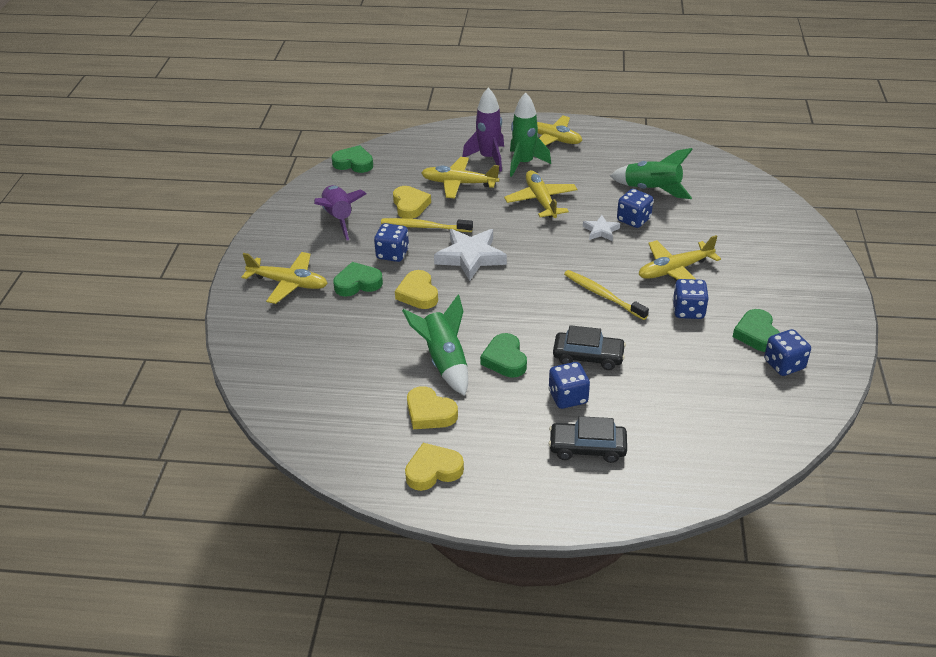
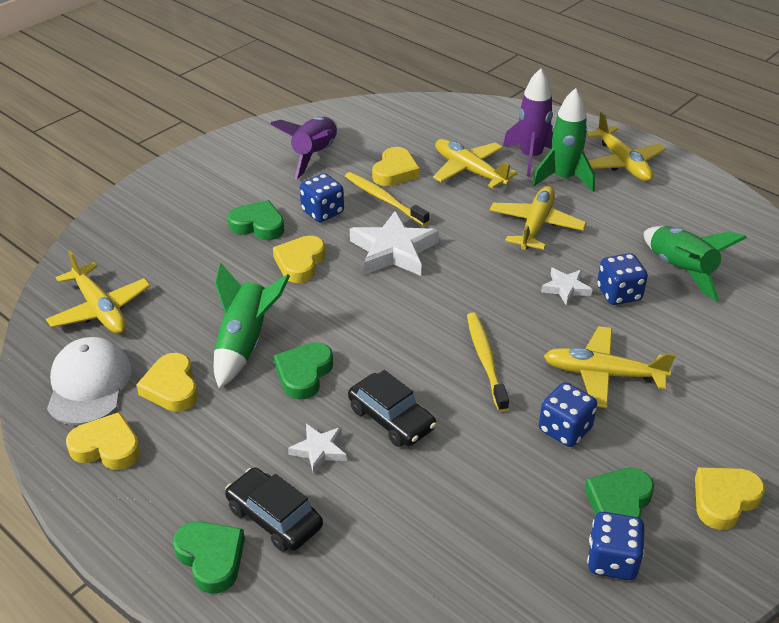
camera: 35 degrees right, 0 degrees up
(288, 283) = (200, 196): yellow plane -> yellow plane (100, 309)
(354, 163) = (390, 108): green heart -> green heart (211, 558)
(370, 442) = (89, 384): none -> white cap
(568, 397) = (319, 450): blue dice -> white star
(802, 304) = (724, 500): none -> yellow heart

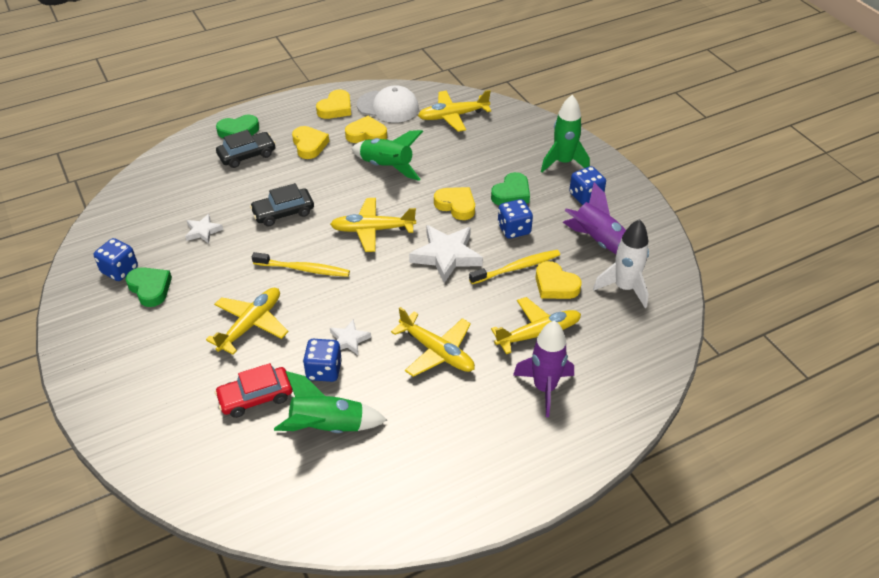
camera: 110 degrees right, 5 degrees up
(304, 374) = (344, 185): green heart -> none
(319, 450) = (280, 179): white star -> white star (203, 231)
(374, 133) = (624, 288): none -> white rocket
(563, 178) = (499, 399): green rocket -> green rocket (563, 162)
(565, 429) = (220, 286): blue dice -> blue dice (585, 196)
(622, 163) = (507, 461): yellow plane -> yellow plane (372, 230)
(692, 332) = (256, 397): none -> red car
(724, 500) = (113, 339): yellow heart -> yellow heart (309, 145)

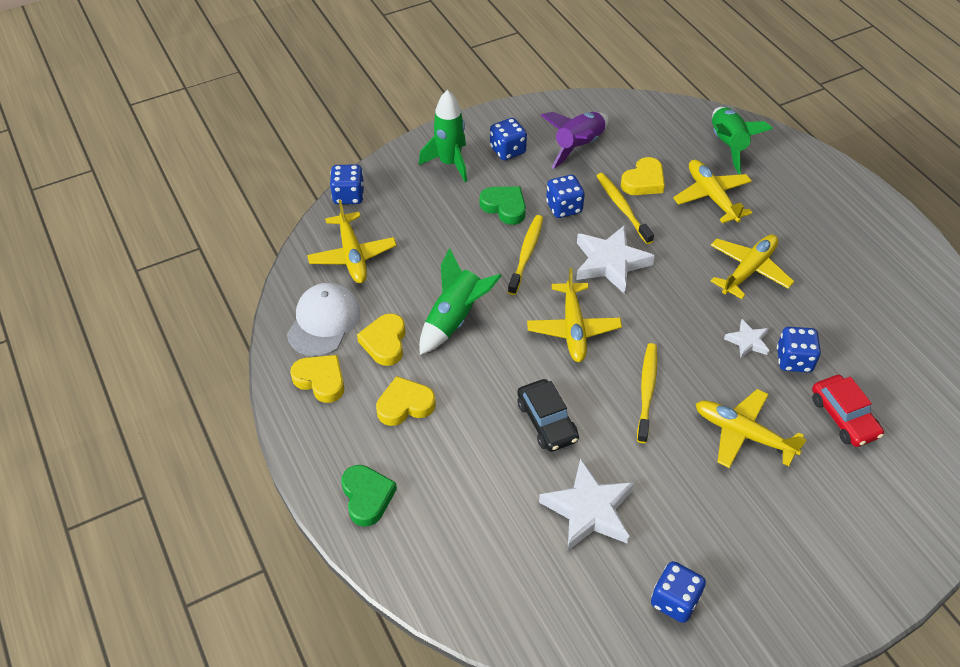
camera: 90 degrees left, 5 degrees up
(150, 288) = (703, 554): green heart -> none
(203, 231) = (588, 510): white star -> white star, size x1.88
(247, 155) = (424, 478): black car -> none
(328, 427) = (863, 352): green rocket -> green rocket (727, 145)
(456, 205) = (526, 254): yellow heart -> yellow toothbrush
(517, 111) = (348, 196): none -> blue dice
(544, 388) = (776, 196): purple rocket -> none
(624, 288) = (641, 135): white rocket -> none

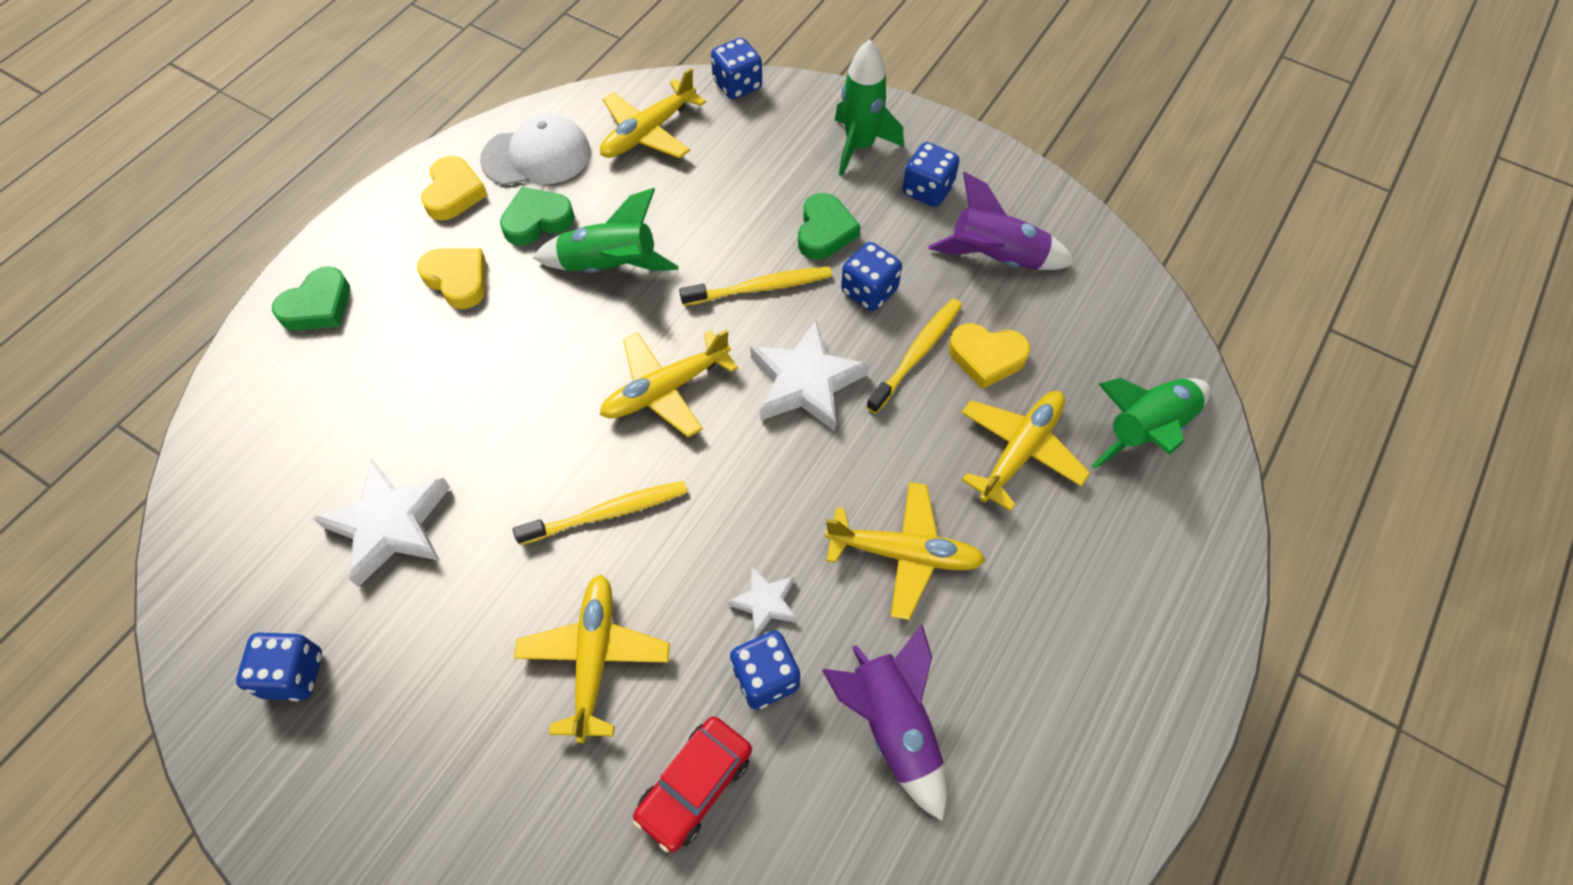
camera: 60 degrees right, 10 degrees up
(385, 342) = (537, 220): yellow heart -> green heart
(547, 421) = (502, 425): black car -> none
(847, 319) = (893, 726): none -> purple rocket

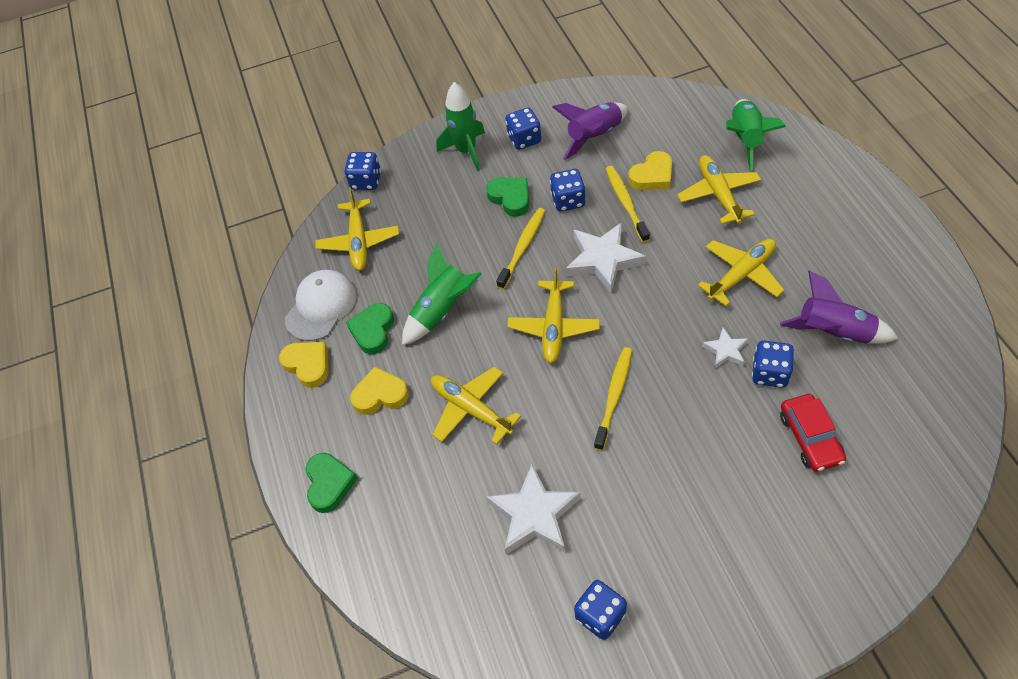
camera: 45 degrees left, 5 degrees down
(594, 658) = (702, 448): yellow plane -> yellow plane (471, 409)

